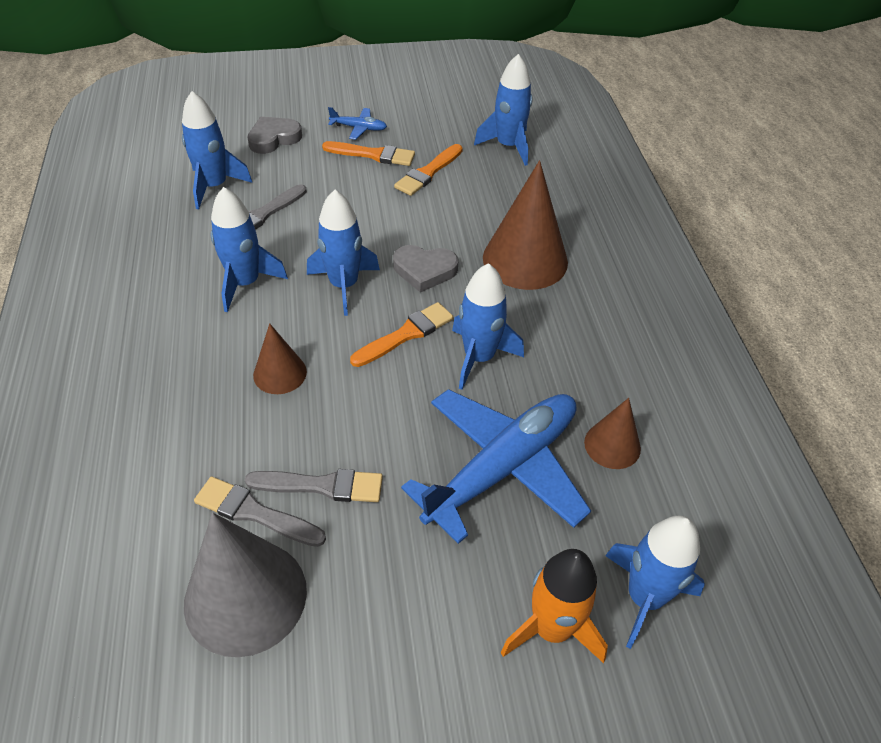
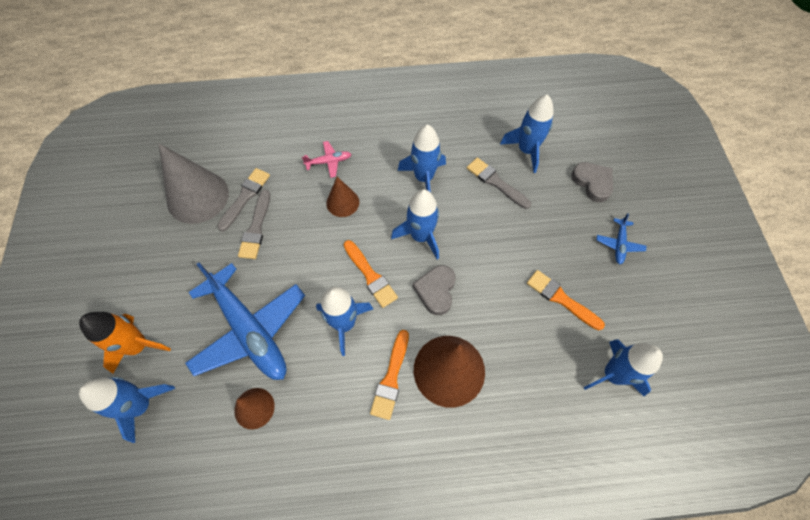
camera: 95 degrees right, 15 degrees up
(195, 397) = (329, 162): none -> pink plane
(373, 155) = (581, 255): orange brush -> orange brush (391, 378)

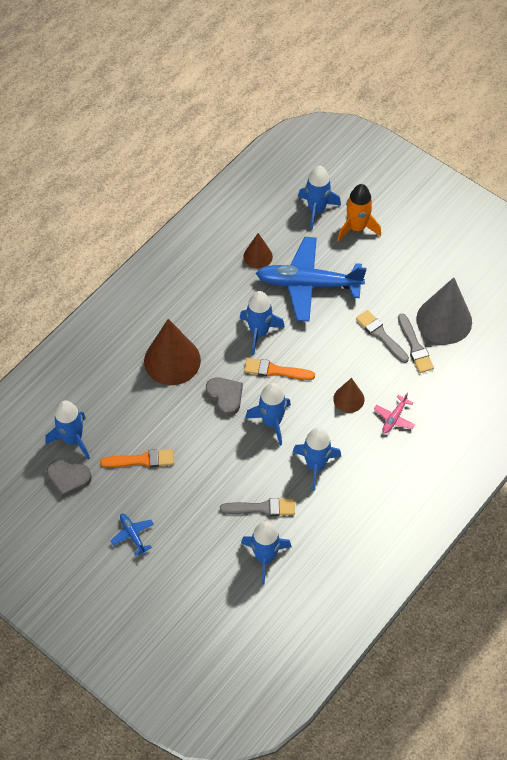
camera: 135 degrees right, 5 degrees down
(391, 378) = (201, 329): orange brush -> none
(592, 183) = (191, 572): grey heart -> grey heart (68, 479)

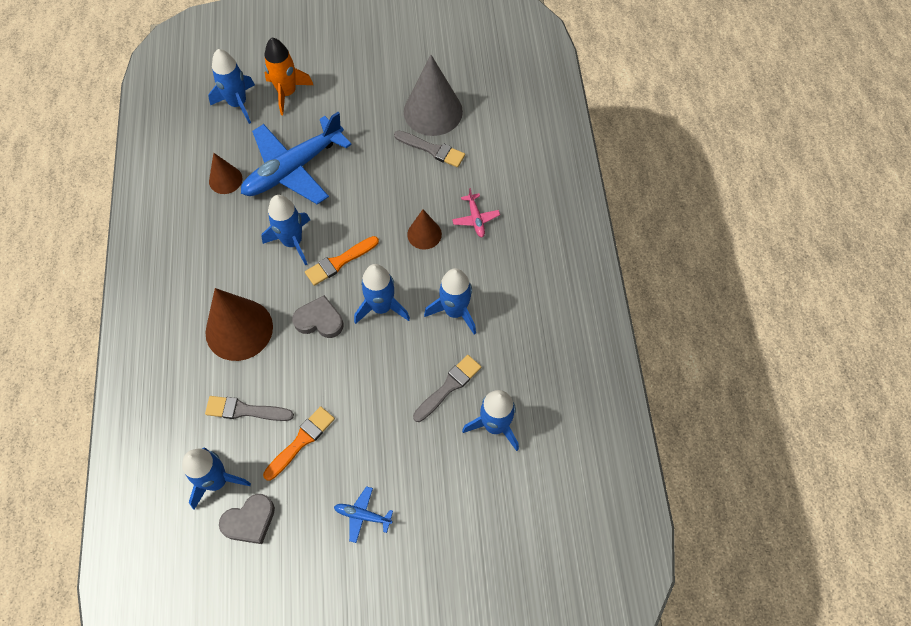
camera: 45 degrees left, 5 degrees up
(381, 335) = (396, 162): grey brush -> grey brush (245, 410)

